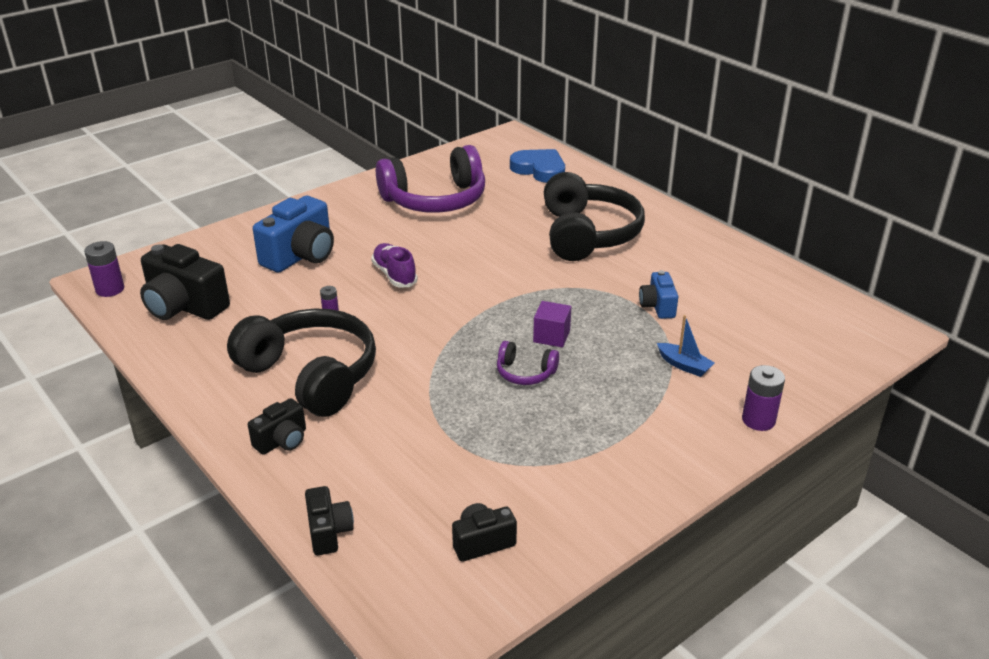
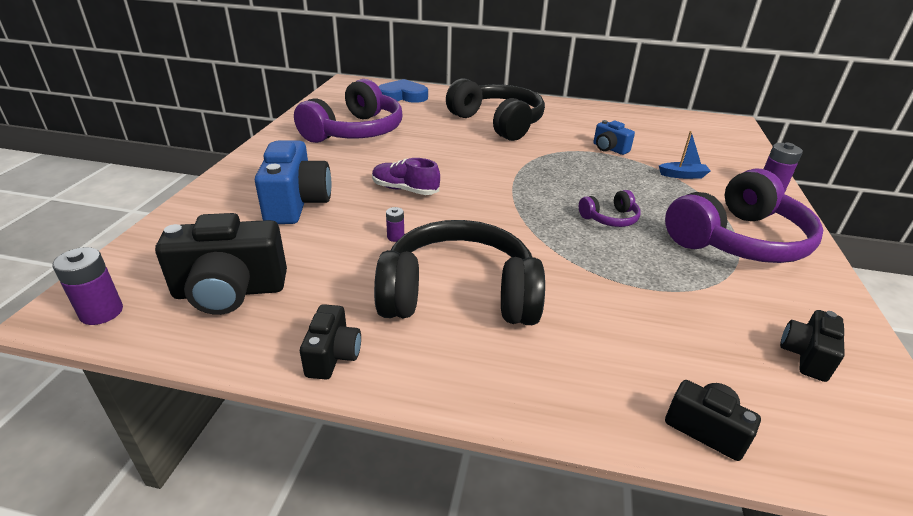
camera: 40 degrees left, 0 degrees up
(282, 441) = (528, 368): black camera -> black camera (333, 356)
(551, 336) = (583, 188): purple cube -> none
(610, 444) = (737, 240): none -> purple headphones

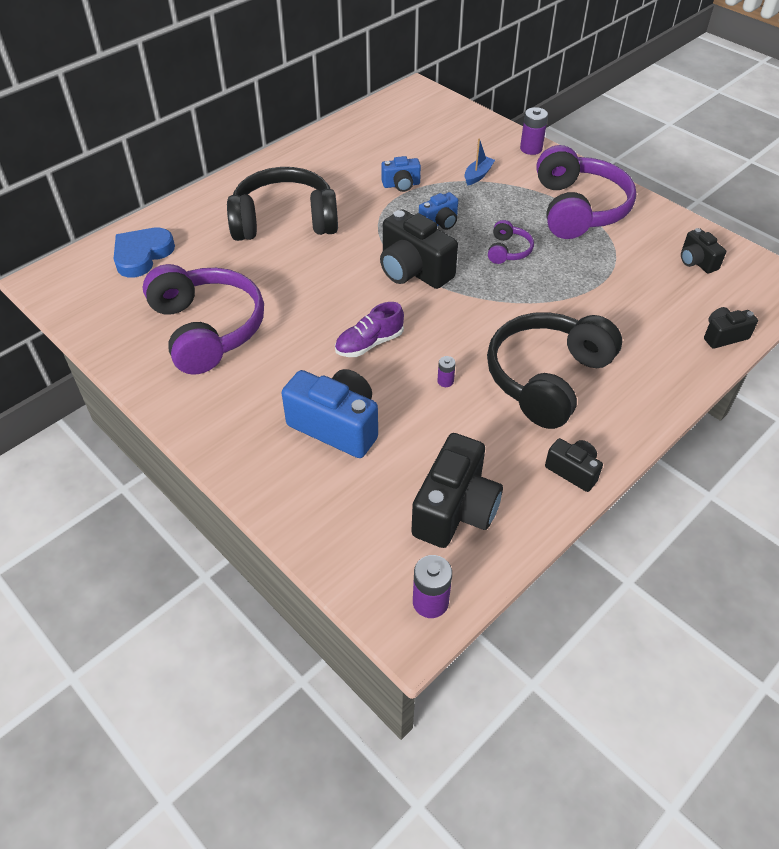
camera: 55 degrees left, 15 degrees up
(515, 183) = (413, 270): none -> black camera
(591, 177) = (439, 223): none -> blue camera

